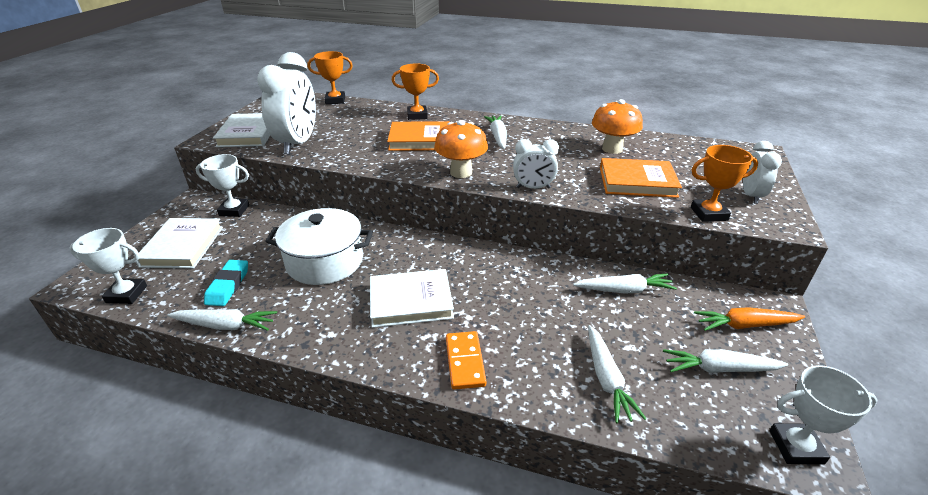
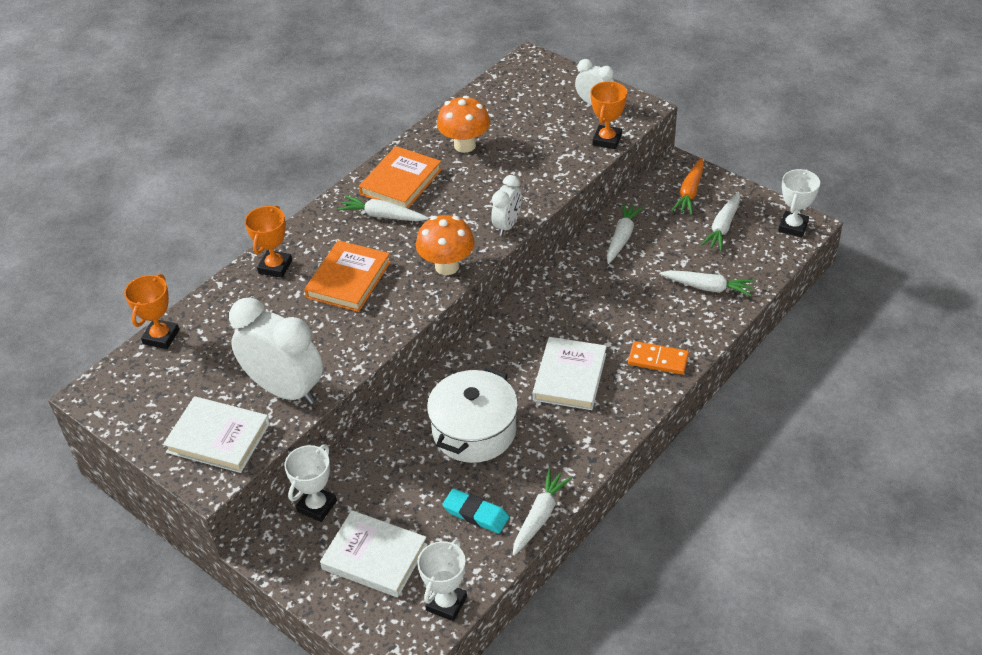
camera: 65 degrees left, 10 degrees up
(637, 182) = (536, 156): orange book -> orange book (401, 182)

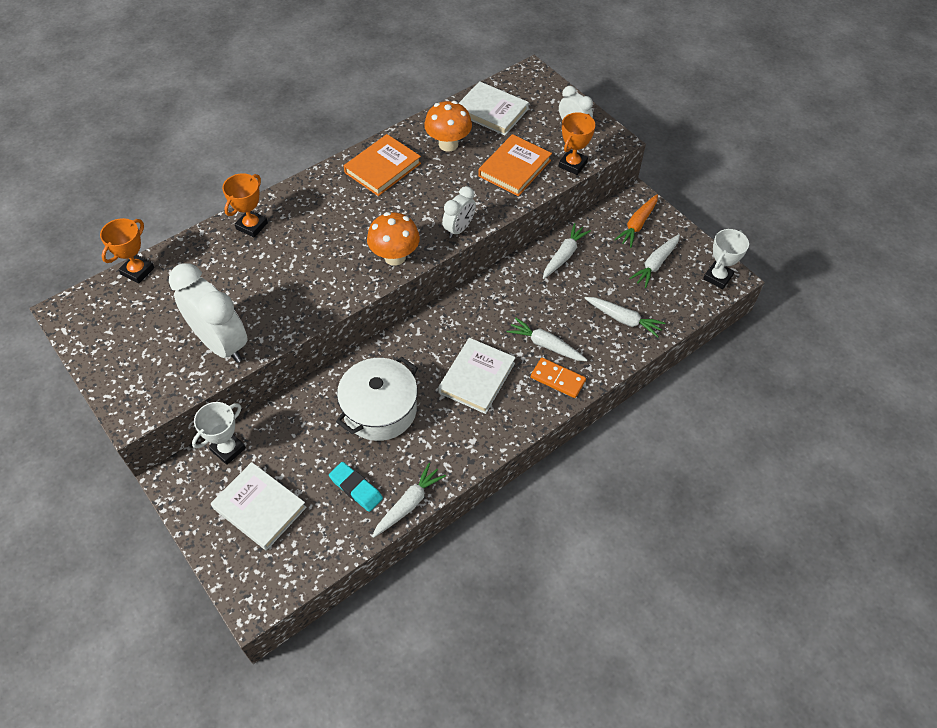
camera: 10 degrees right, 10 degrees up
(218, 438) = (152, 376): white book -> white book (491, 111)
(348, 279) = (308, 251): orange book -> orange book (514, 168)
(382, 216) = (356, 197): white carrot -> white carrot (545, 345)
(446, 603) = (304, 566): white trophy -> none

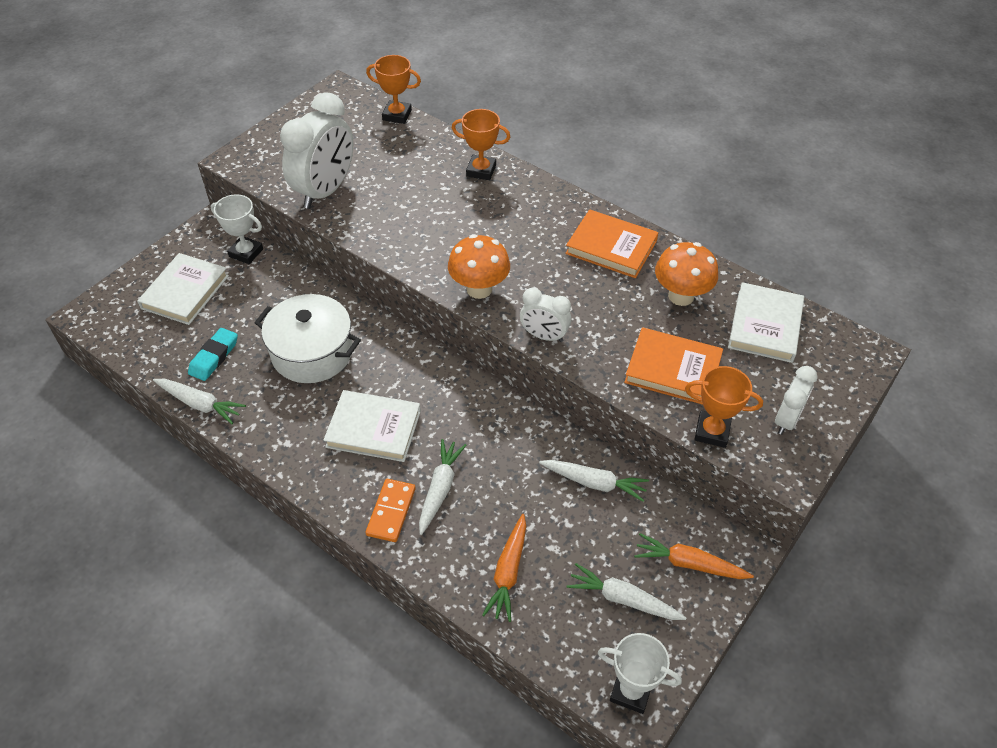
camera: 75 degrees right, 5 degrees down
(623, 319) = (508, 572): white carrot -> orange carrot

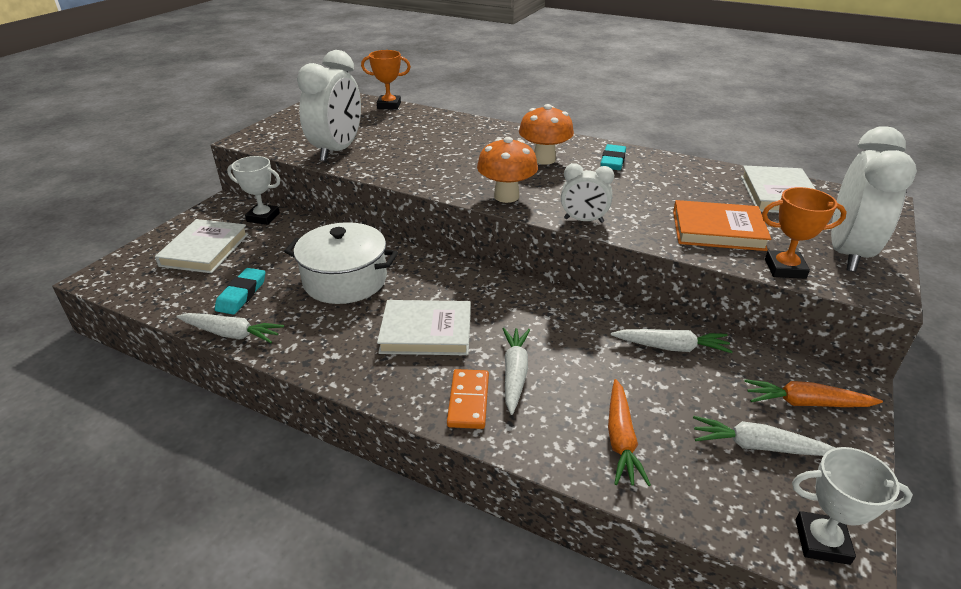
camera: 10 degrees left, 15 degrees down
(481, 170) = (475, 128): orange trophy -> none
(611, 247) = (612, 161): orange book -> turquoise eraser
(681, 296) = (692, 184): orange mushroom -> orange mushroom (544, 159)
(786, 420) = (847, 253): white clock -> white clock, size x1.86

